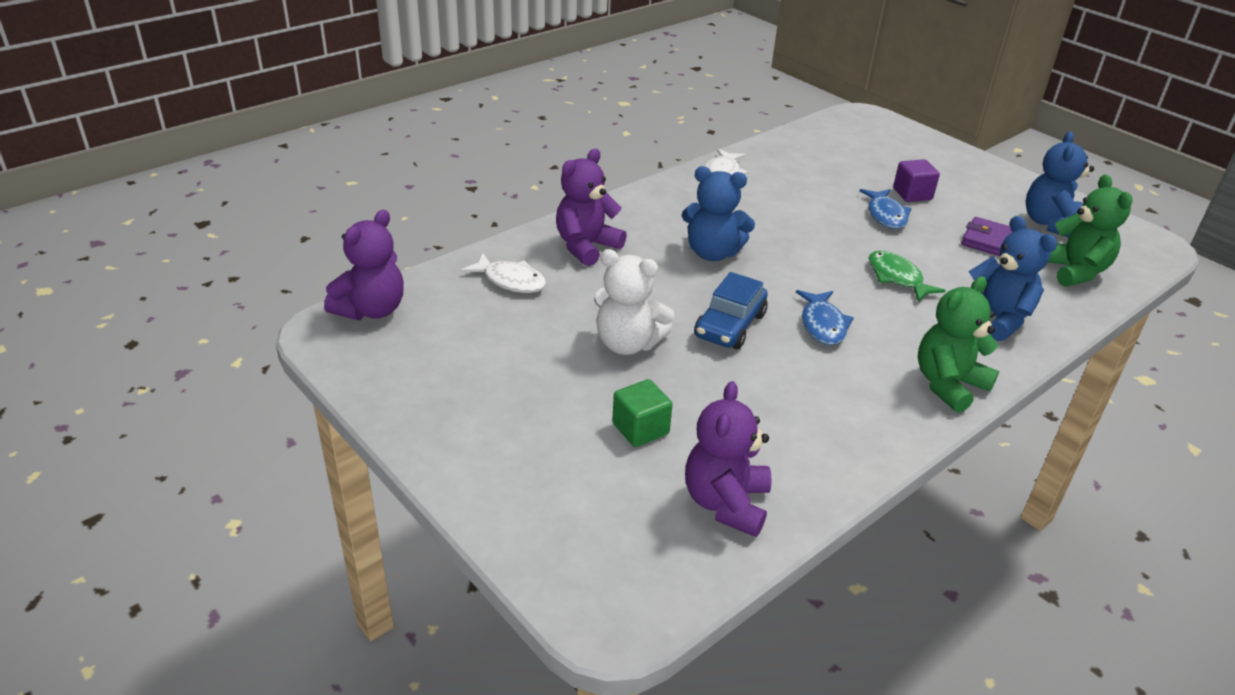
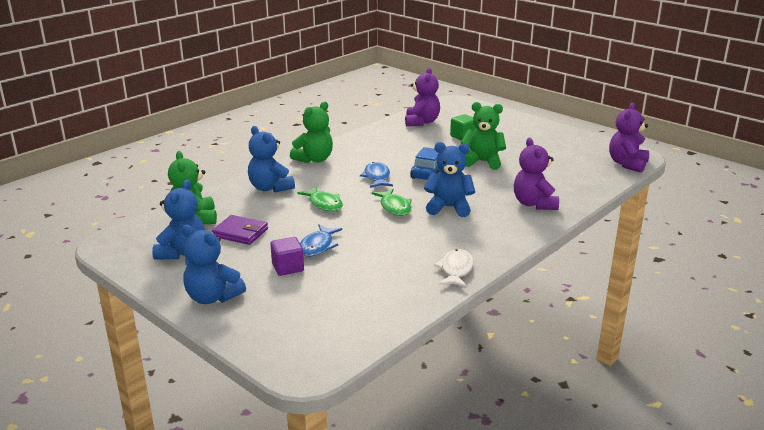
camera: 175 degrees right, 10 degrees down
(511, 281) = (566, 182): white fish -> none
(586, 247) = (534, 204): purple teddy bear -> purple teddy bear turned 135 degrees clockwise
(627, 343) = (482, 162): white teddy bear -> green teddy bear
(791, 261) = (394, 207): none -> green fish
(885, 215) = (318, 246): blue fish -> blue fish turned 150 degrees counterclockwise
(977, 173) = (212, 297): none -> blue teddy bear

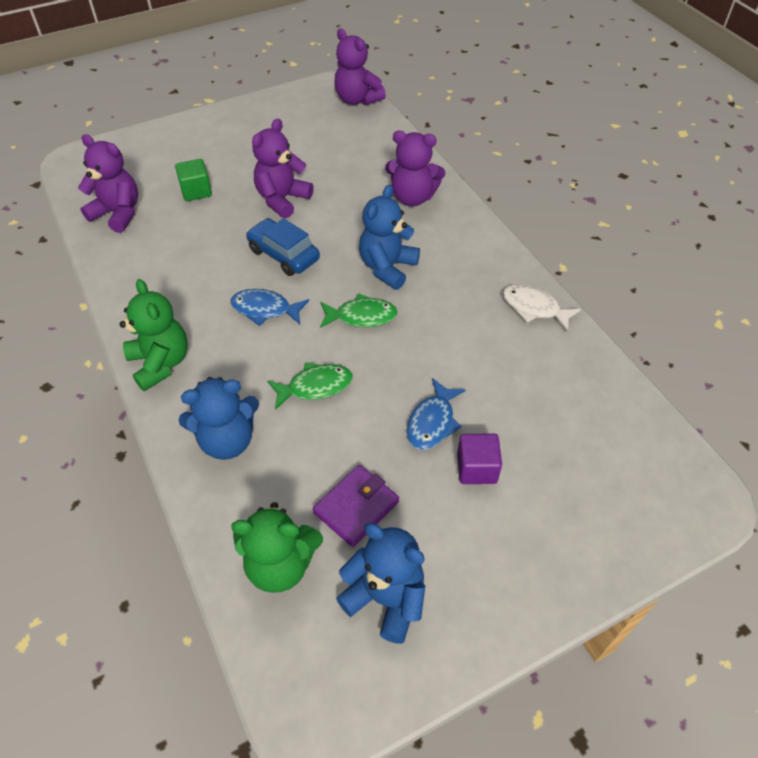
camera: 70 degrees left, 25 degrees up
(212, 297) = (528, 574): blue teddy bear -> none
(318, 246) = (432, 422): blue fish -> blue fish turned 75 degrees clockwise
(482, 162) = (282, 199): green teddy bear -> purple teddy bear

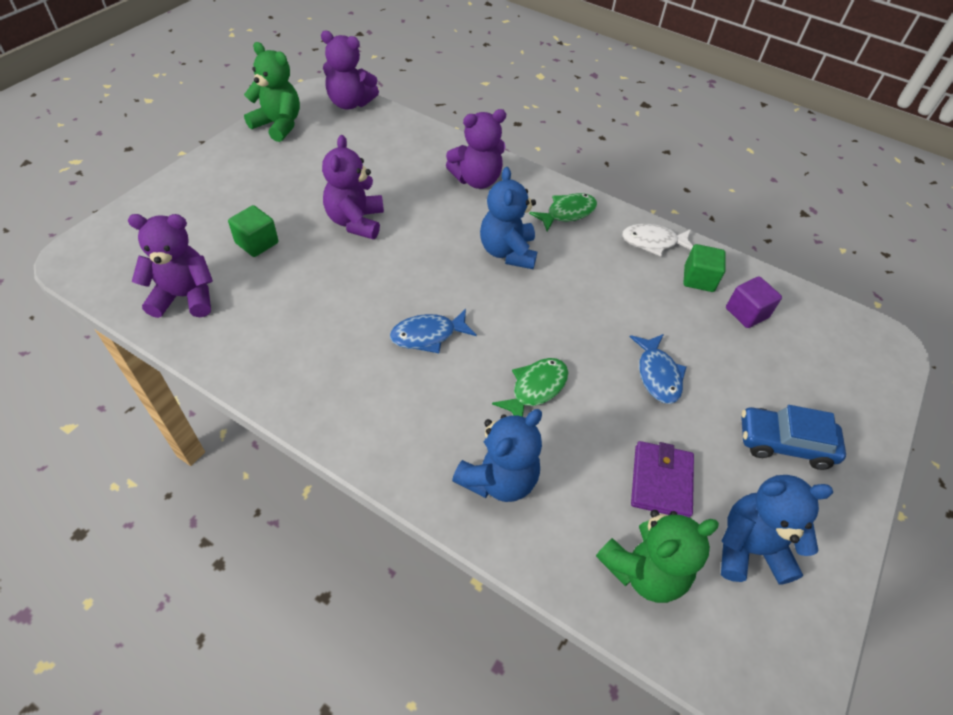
camera: 35 degrees left, 0 degrees up
(161, 363) = (367, 434): green teddy bear -> green teddy bear (278, 125)
(283, 255) = (402, 275): blue car -> blue car (784, 443)
(362, 316) = (522, 305): green fish -> green fish (567, 213)
(476, 468) = (722, 398): purple cube -> purple cube (746, 313)
(550, 358) = (698, 279): none -> green cube

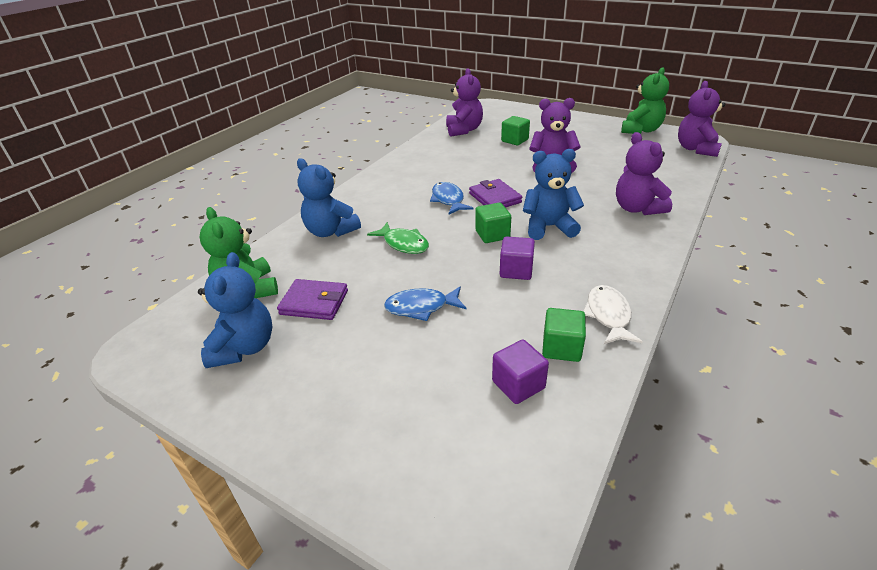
camera: 95 degrees right, 15 degrees down
(432, 288) = (495, 198): none -> purple wallet
(519, 301) = (492, 234): none -> green cube
(567, 213) = (622, 258): green fish -> none
(590, 291) = (516, 270): none -> purple cube
(784, 443) = (339, 389): blue car -> none

